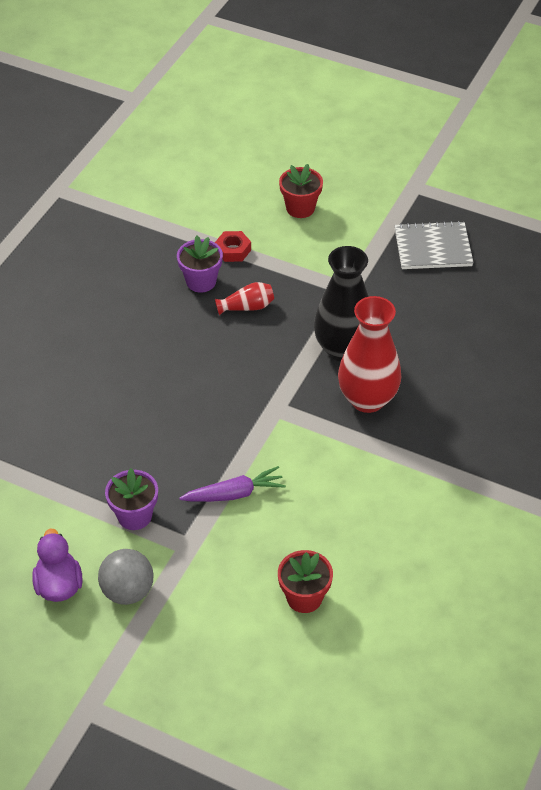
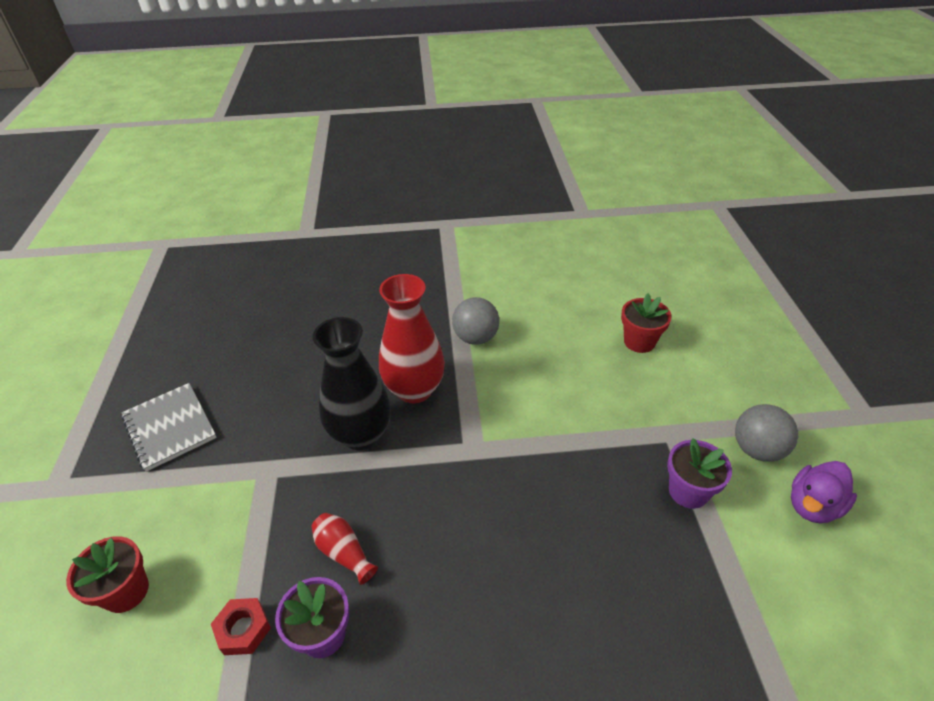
camera: 120 degrees left, 5 degrees down
(234, 494) = (594, 430): purple carrot -> none
(403, 471) = (476, 338): none -> grey ball

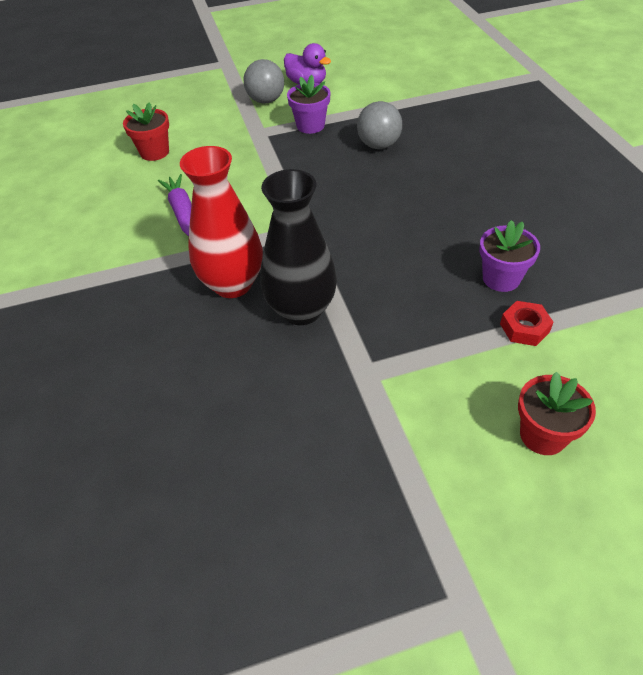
camera: 100 degrees left, 5 degrees up
(169, 427) = (335, 508): grey notebook -> none
(344, 552) = (430, 286): red vase -> none
(476, 338) = (150, 253): grey ball -> grey ball (378, 145)
(531, 359) = (181, 211): none -> purple carrot

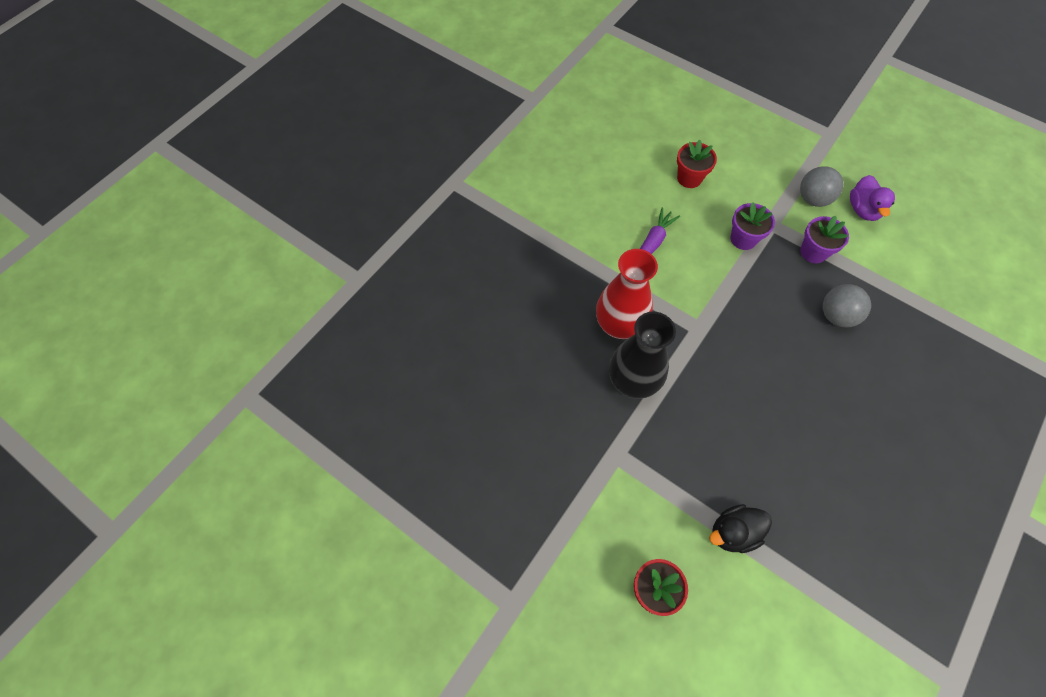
camera: 50 degrees right, 15 degrees up
(501, 278) = (767, 491): purple flower pot -> purple flower pot (743, 239)
(524, 328) = (733, 532): red nut -> black duck

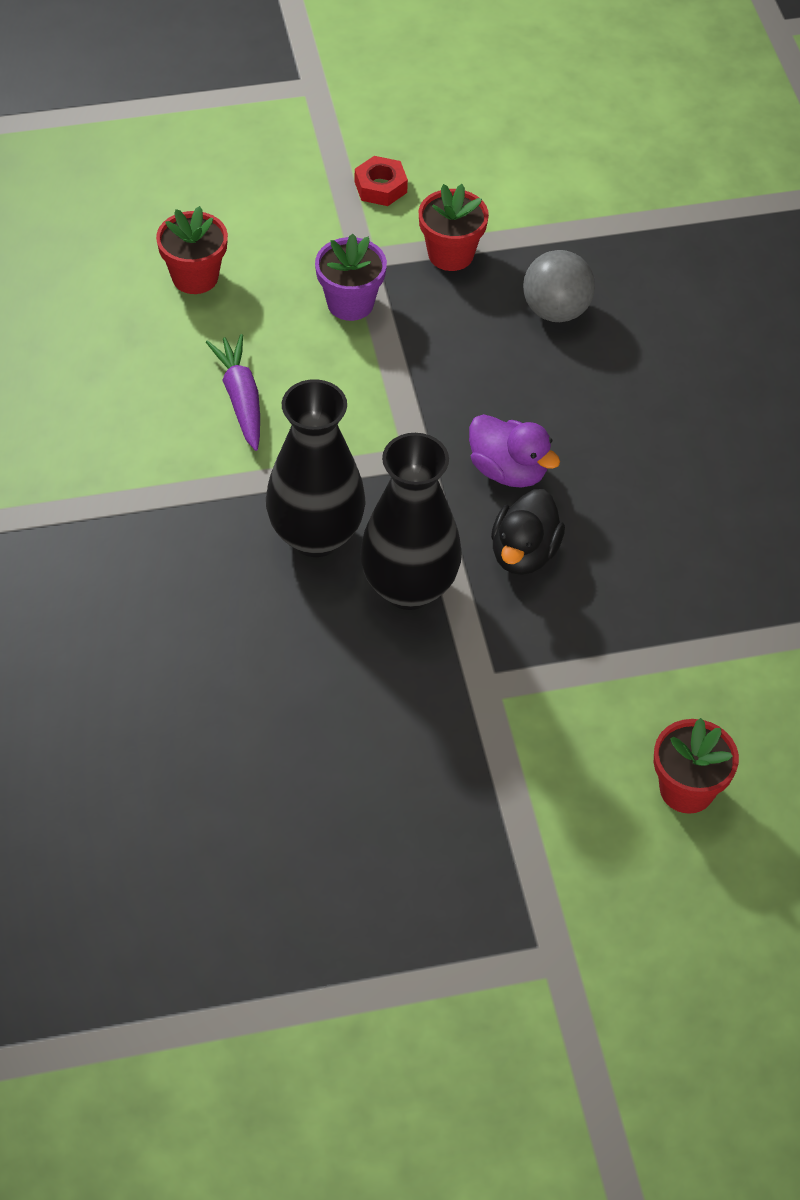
camera: 50 degrees left, 10 degrees down
(619, 325) = (316, 535): red vase -> black vase
(733, 532) = (702, 649): black duck -> black duck (524, 553)
(813, 199) = (380, 187): grey ball -> red nut
(813, 252) = (450, 254): purple flower pot -> red flower pot
(863, 210) = (453, 156): purple duck -> purple duck (508, 471)

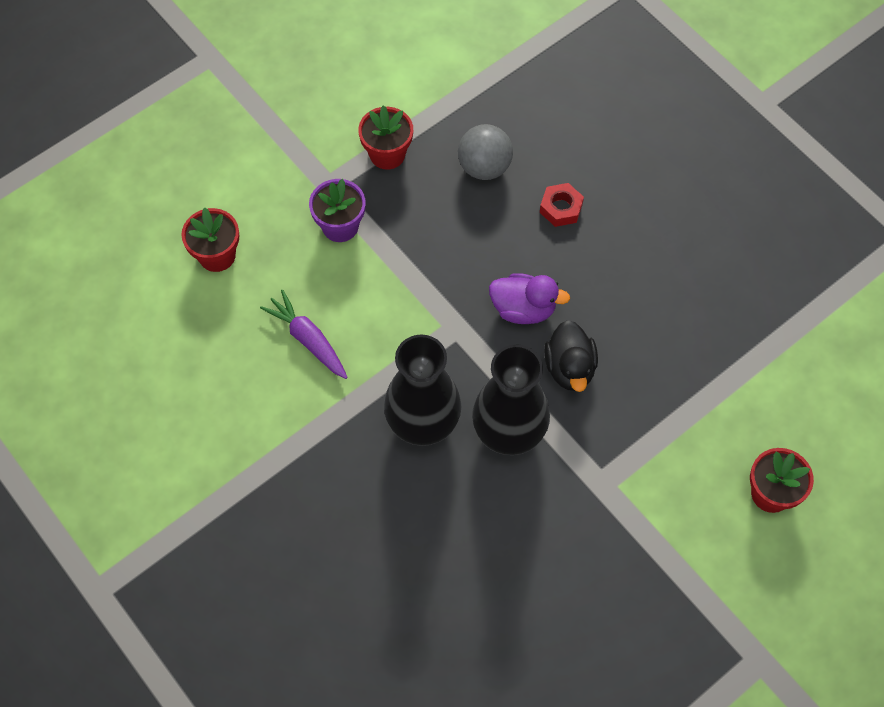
camera: 25 degrees left, 10 degrees up
(380, 187) = (307, 121): red nut -> red nut (561, 208)

